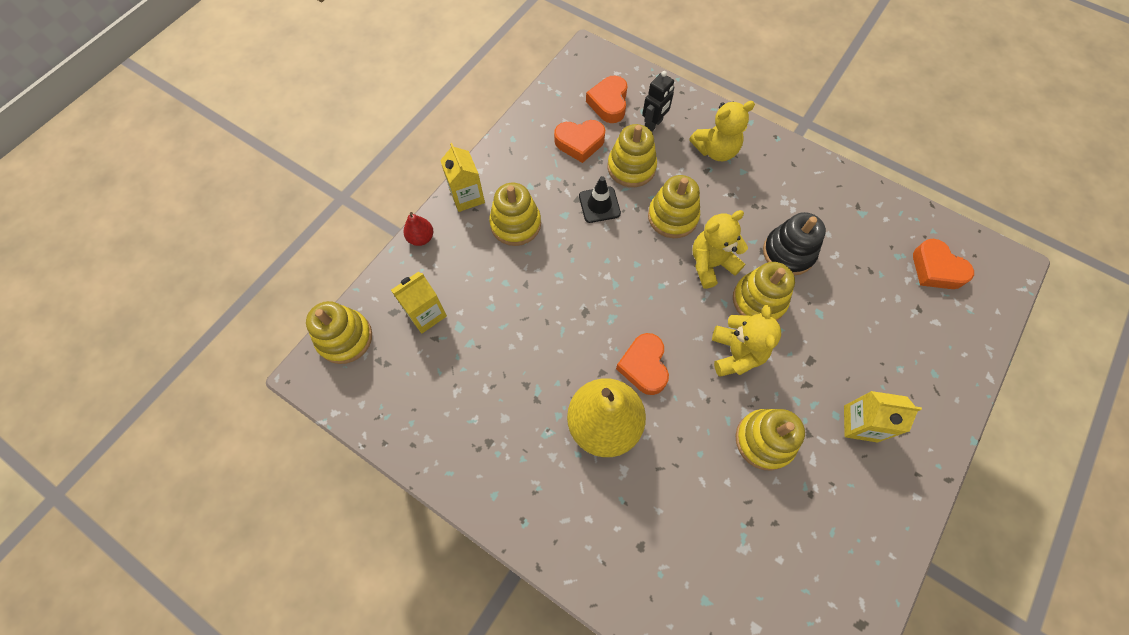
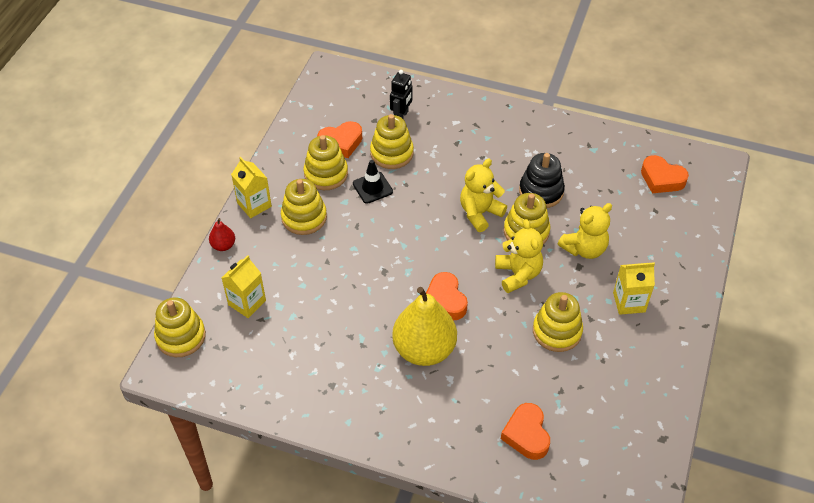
camera: 15 degrees left, 15 degrees down
(609, 103) = (357, 106): orange heart -> orange heart (526, 434)
(672, 217) = (438, 184): yellow stacking toy -> yellow stacking toy (326, 174)
(715, 150) = (460, 126): yellow teddy bear -> yellow teddy bear (584, 248)

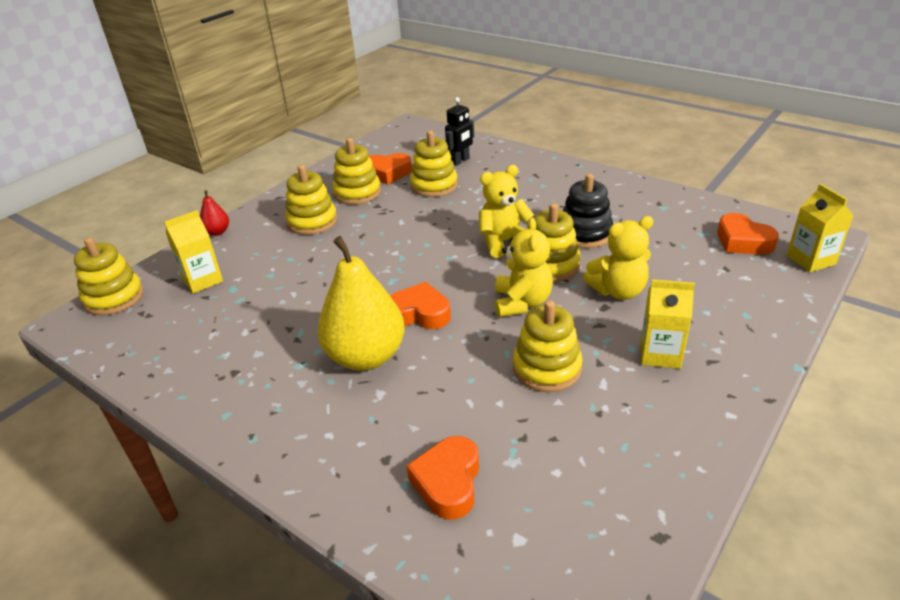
camera: 20 degrees right, 15 degrees down
(254, 205) = (271, 206): yellow carton -> yellow carton (810, 260)
(372, 187) = (397, 208): black traffic cone -> none
(445, 300) = (419, 313): orange heart -> orange heart turned 105 degrees clockwise

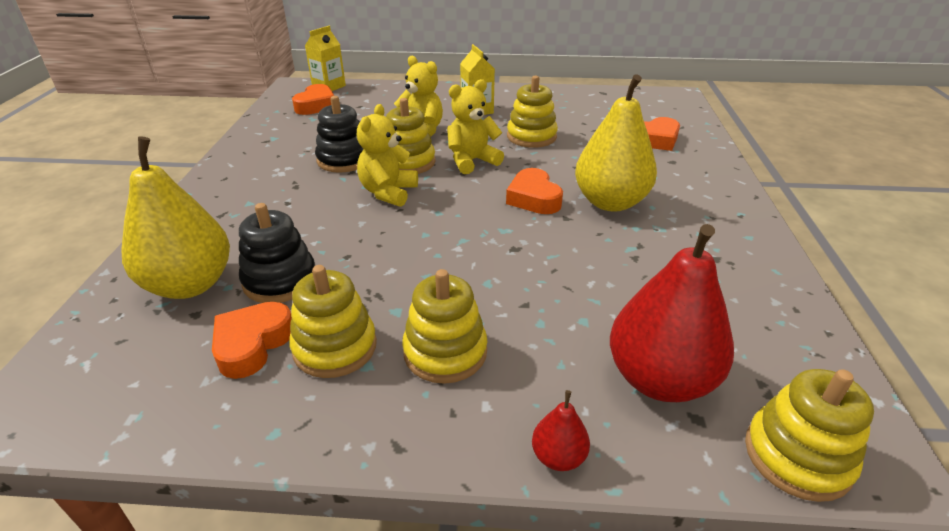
camera: 125 degrees left, 0 degrees up
(202, 280) = (659, 379): yellow carton -> red pear
(388, 173) = (252, 344): orange heart -> orange heart turned 120 degrees counterclockwise
(434, 185) = (280, 280): yellow stacking toy -> black stacking toy
(460, 161) = (190, 284): black robot -> yellow pear
(503, 242) = (388, 192): yellow teddy bear -> yellow teddy bear turned 75 degrees clockwise

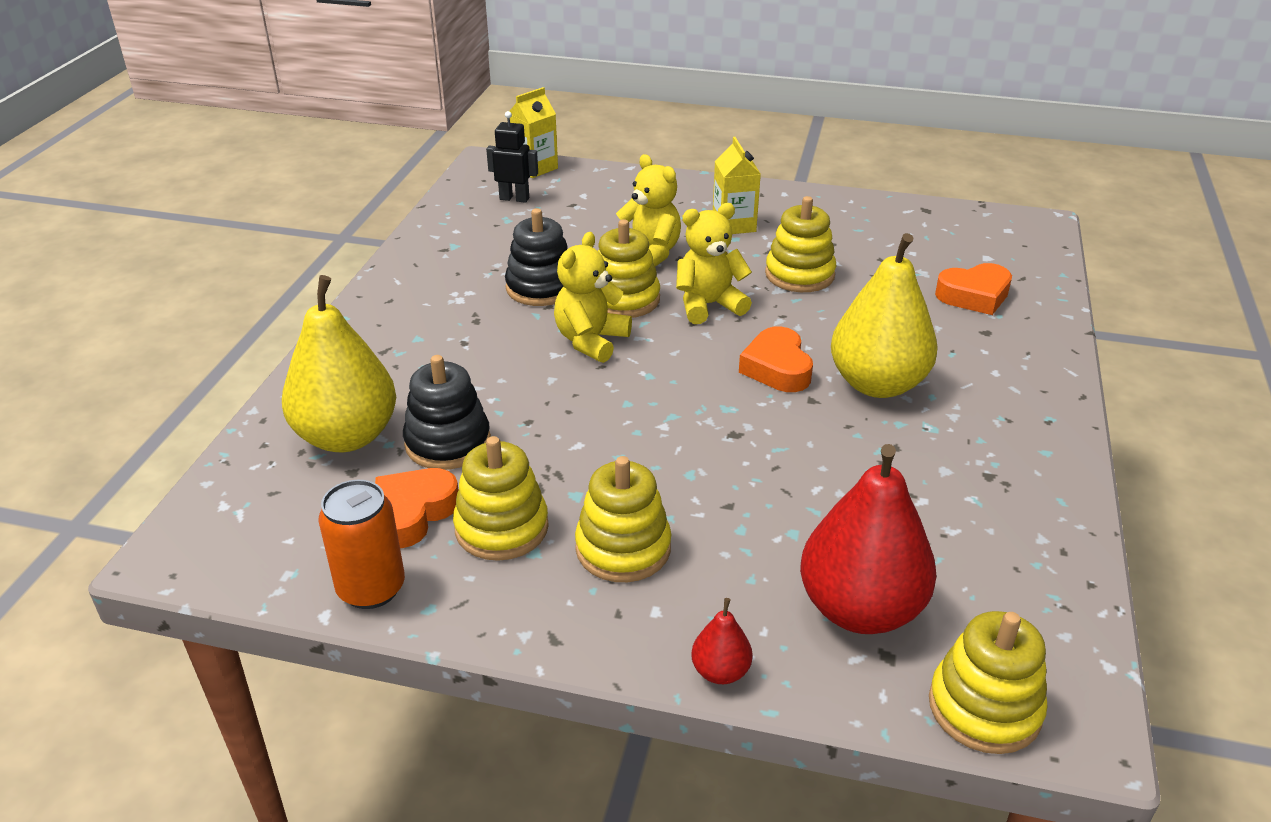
camera: 10 degrees right, 0 degrees up
(215, 421) = (371, 588): none -> orange can
(316, 105) = (514, 198): orange heart -> black robot

